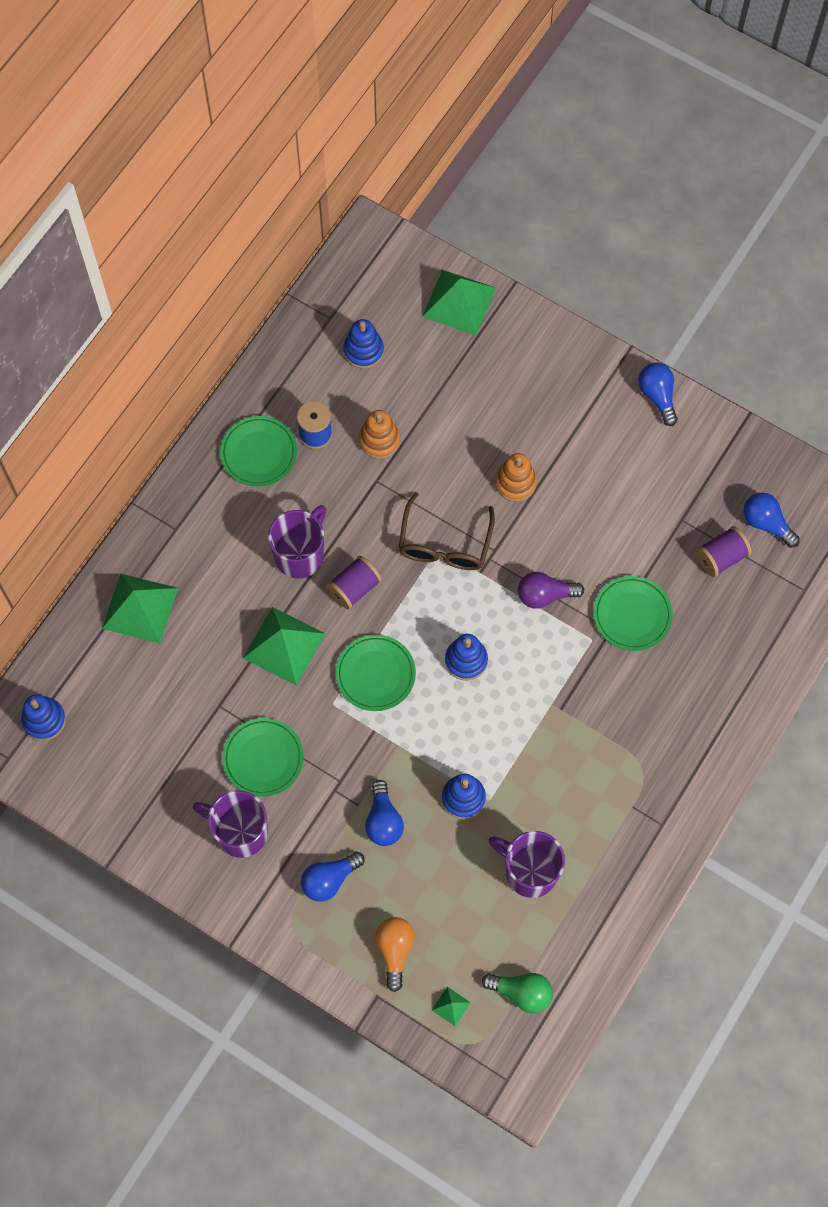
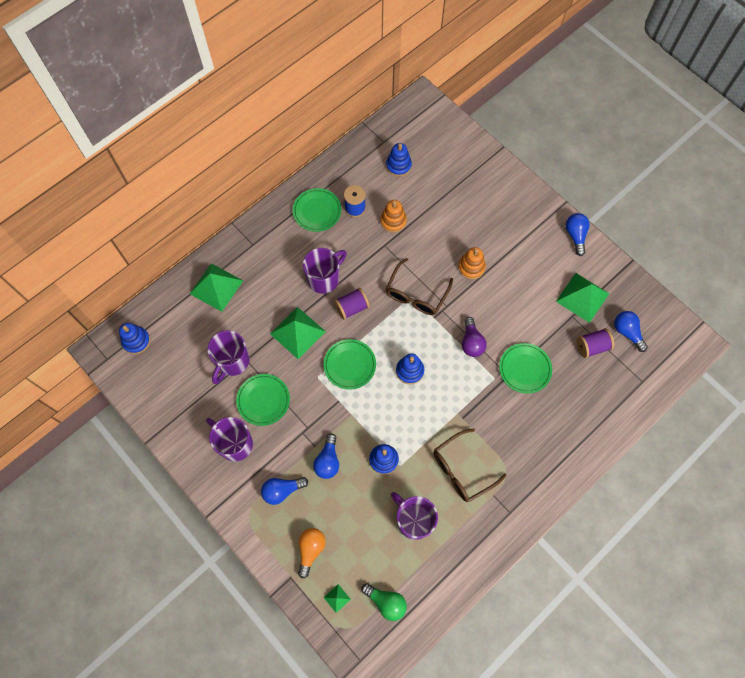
camera: 15 degrees right, 0 degrees up
(199, 714) = (232, 362): none -> purple mug
(459, 302) = (465, 150): green pyramid -> green pyramid (582, 297)
(545, 595) = (471, 342): purple light bulb -> purple light bulb turned 105 degrees counterclockwise
(579, 783) = (462, 470): none -> brown glasses

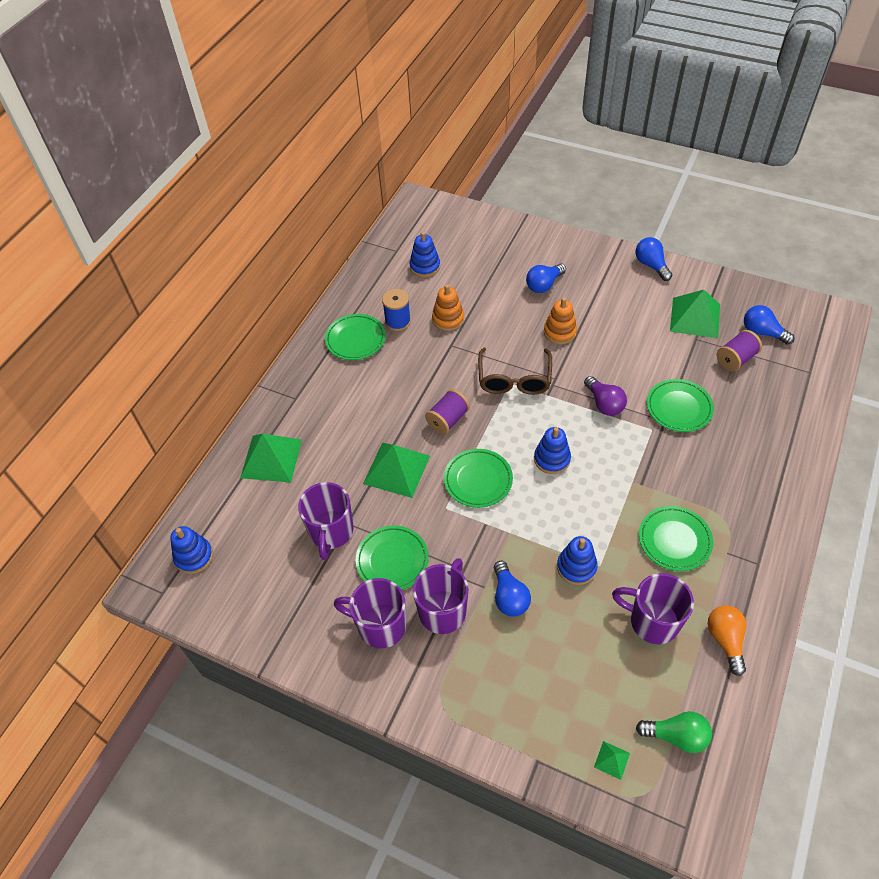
camera: 20 degrees left, 15 degrees down
(282, 490) = (470, 656): blue light bulb -> blue light bulb (544, 285)
(310, 550) = (545, 714): orange light bulb -> orange light bulb (725, 640)
(324, 279) = (399, 402): purple mug -> purple mug (443, 610)
(462, 470) = (674, 540): brown glasses -> green plate

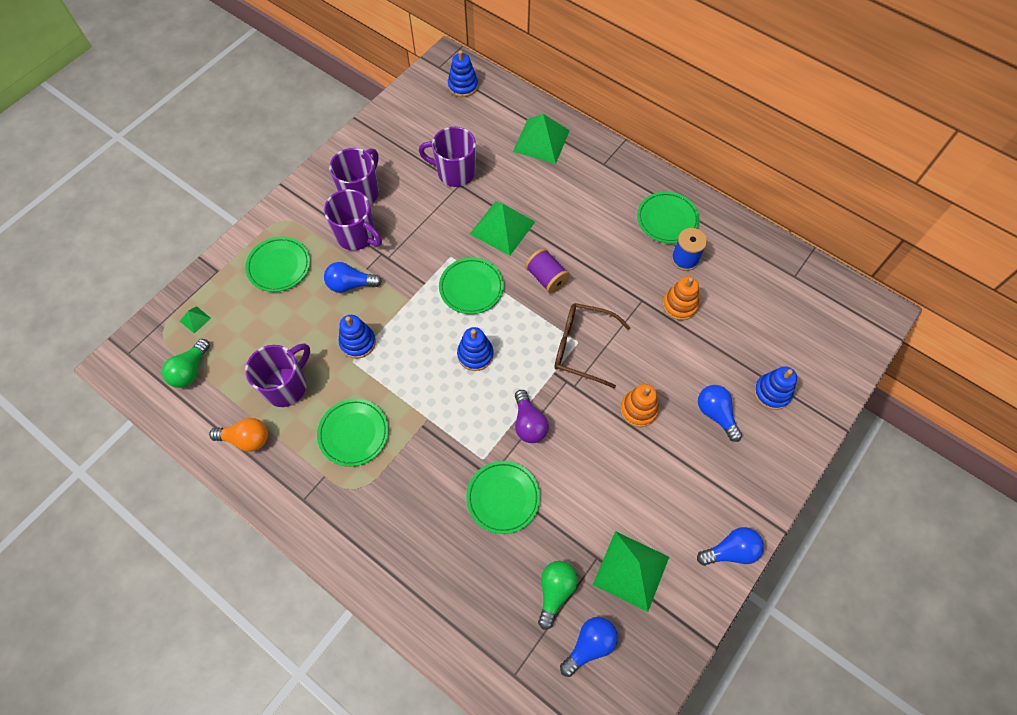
camera: 100 degrees right, 10 degrees up
(392, 560) = (414, 209): green plate -> green plate (279, 266)
(425, 266) = (764, 299): blue stacking toy -> blue stacking toy (771, 393)
(604, 403) = (528, 423): purple light bulb -> purple light bulb turned 90 degrees counterclockwise
(735, 359) = (555, 591): purple spool -> green light bulb

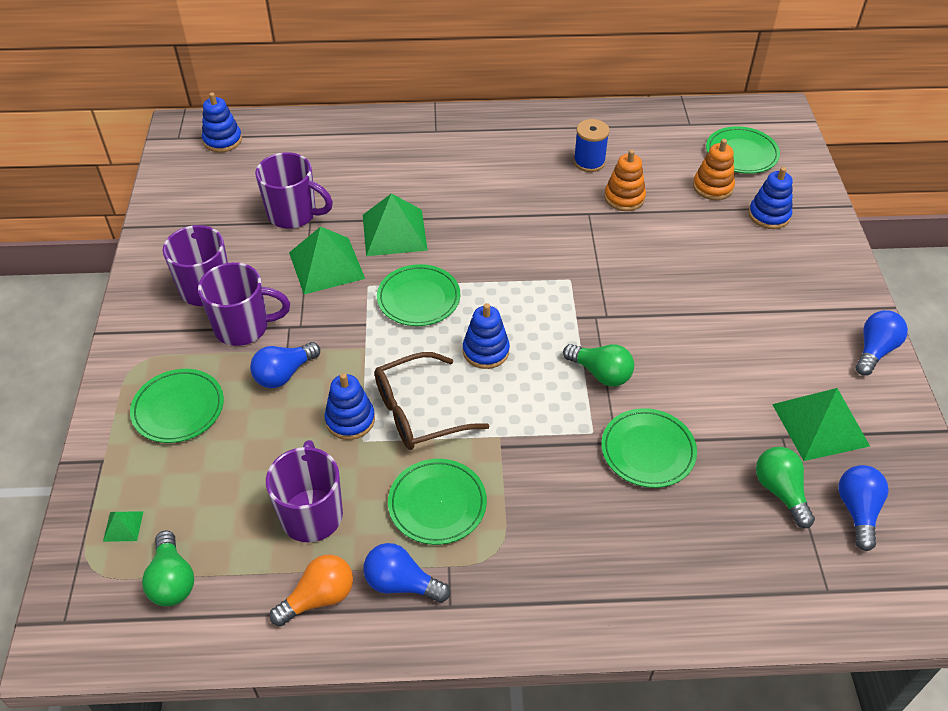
camera: 40 degrees left, 15 degrees down
(455, 172) = (293, 214): purple mug -> purple mug turned 135 degrees counterclockwise
(528, 423) = (600, 373): purple light bulb -> green light bulb
(541, 140) = (355, 143): green pyramid -> green pyramid (326, 265)
(546, 278) = (483, 247): purple spool -> none
(582, 347) = (578, 281): brown glasses -> brown glasses (418, 412)
(638, 410) = (682, 297): orange stacking toy -> orange stacking toy (712, 187)
(667, 219) = (540, 141): green plate -> green plate (741, 154)
(716, 414) = (746, 259): blue light bulb -> blue light bulb (401, 583)

